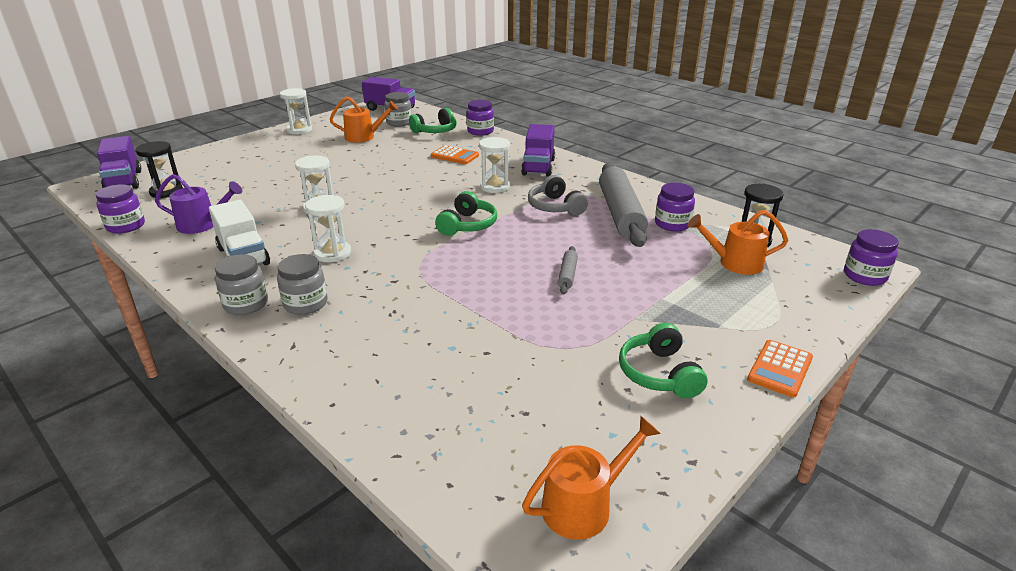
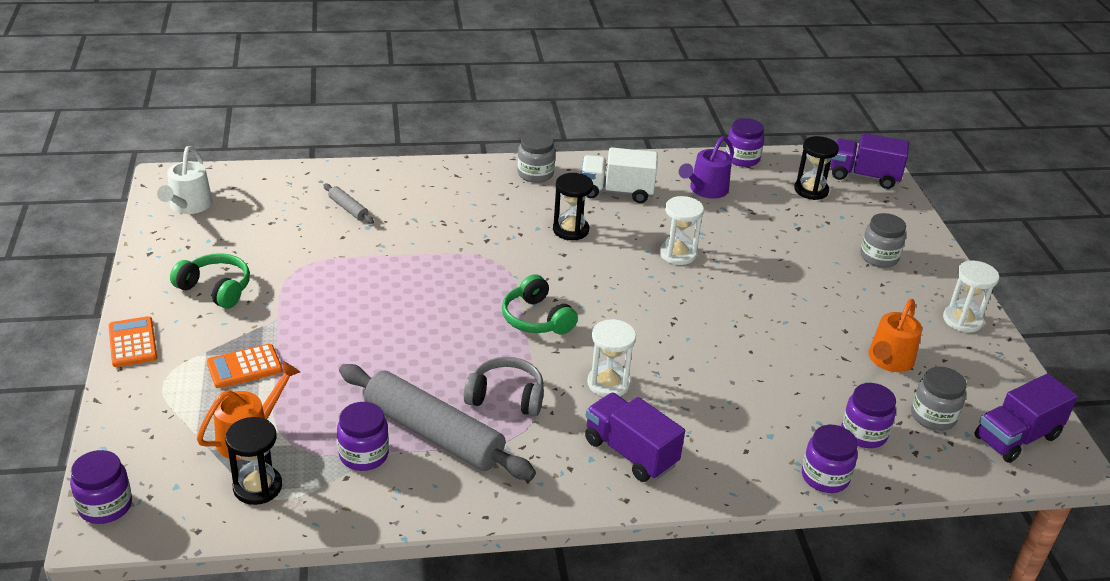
camera: 125 degrees right, 5 degrees up
(305, 303) = (504, 195): grey jar -> grey jar (879, 257)
(333, 253) = (570, 230): white hourglass -> black hourglass
(435, 131) = (864, 433): green headphones -> purple jar
(454, 156) = (742, 402): orange calculator -> orange calculator (244, 367)
(567, 275) = (376, 324): grey rolling pin -> grey rolling pin (348, 209)
(584, 505) = (188, 206): orange watering can -> white watering can

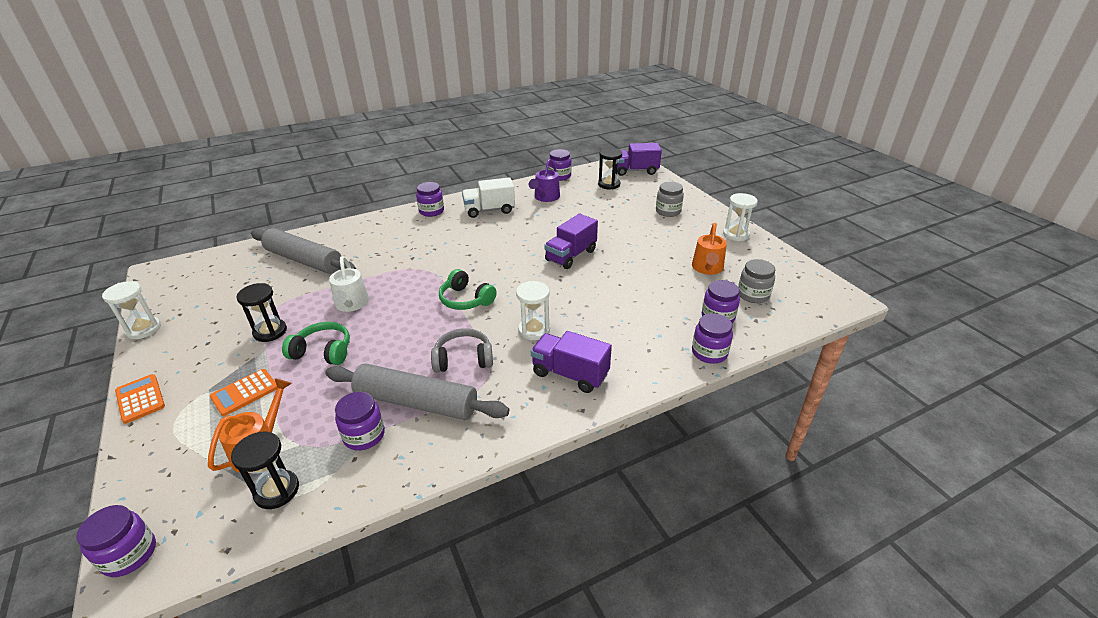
camera: 15 degrees left, 0 degrees up
(188, 206) = (176, 285): white watering can -> white watering can (351, 304)
(215, 289) = (208, 339): green headphones -> green headphones (323, 352)
(348, 209) = (304, 260): grey rolling pin -> grey rolling pin, size x2.33
(535, 174) = (431, 211): grey jar -> purple jar
(570, 230) = (468, 239): black hourglass -> black hourglass (270, 332)
(677, 254) = (544, 237): white hourglass -> white hourglass (143, 329)
(1016, 437) = (809, 294): purple truck -> purple truck (571, 255)

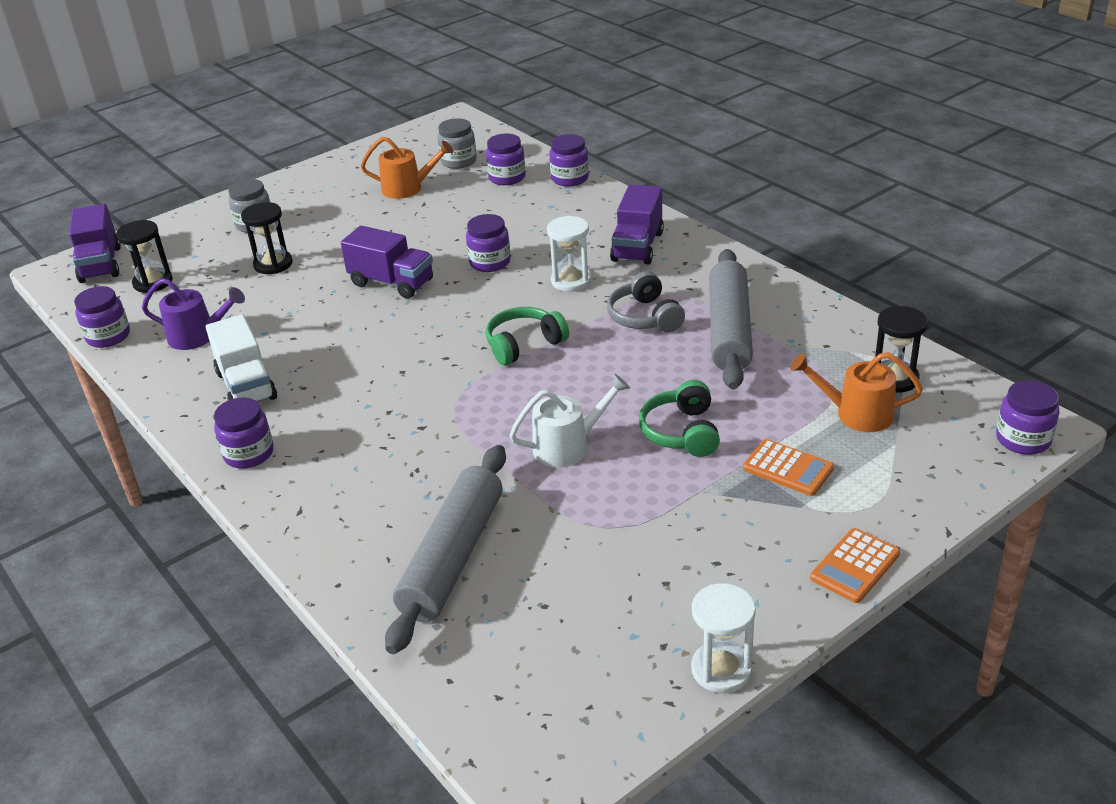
camera: 100 degrees left, 0 degrees up
(270, 332) = (663, 504): black hourglass -> black hourglass (273, 264)
(364, 435) = (794, 349): purple jar -> purple jar (490, 262)
(466, 300) = (524, 345): green headphones -> green headphones turned 150 degrees counterclockwise
(736, 234) = (321, 175): white hourglass -> none

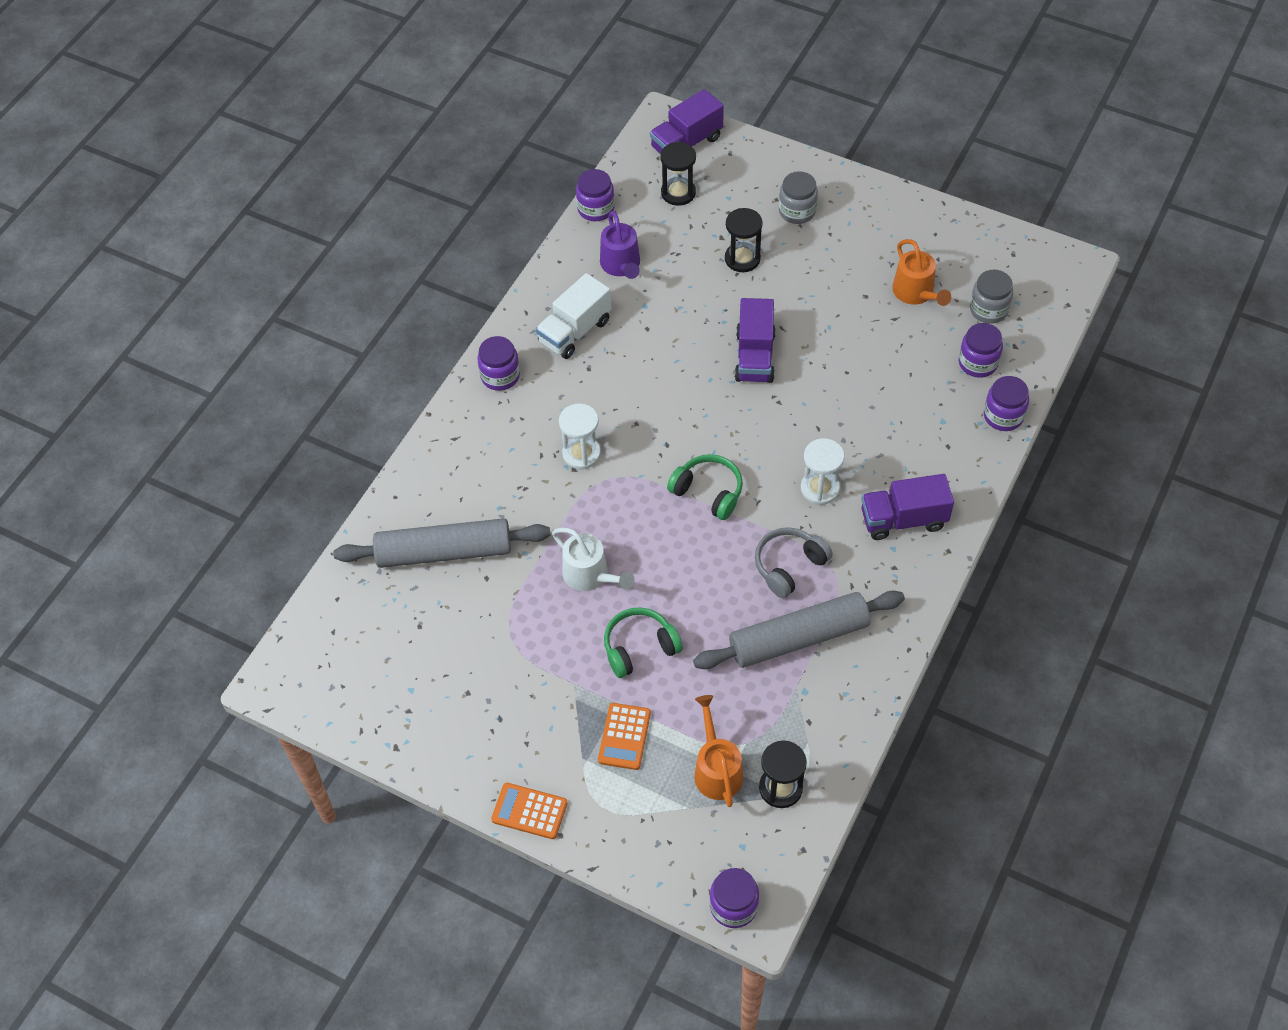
camera: 65 degrees right, 20 degrees up
(490, 262) = (820, 414): purple jar -> none
(721, 670) = (399, 752): white hourglass -> white hourglass (581, 453)

